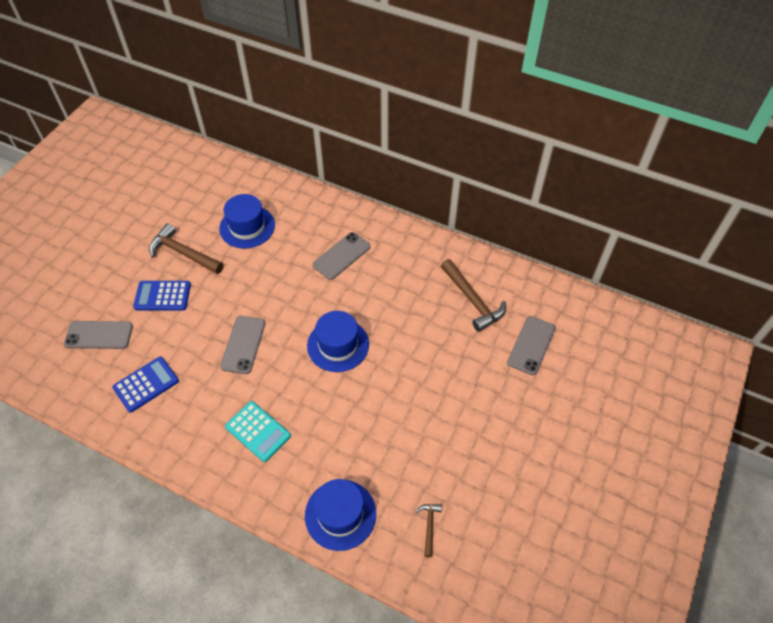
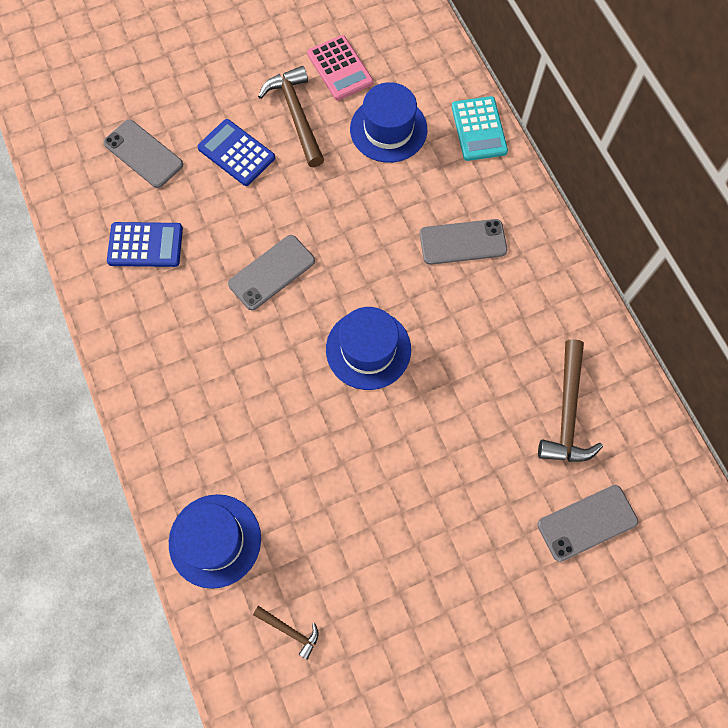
camera: 40 degrees right, 15 degrees up
(189, 213) = (340, 68): none -> pink calculator
(258, 431) = (209, 383): turquoise calculator -> turquoise calculator (479, 129)
(429, 526) = (289, 630): brown hammer -> brown hammer turned 75 degrees clockwise

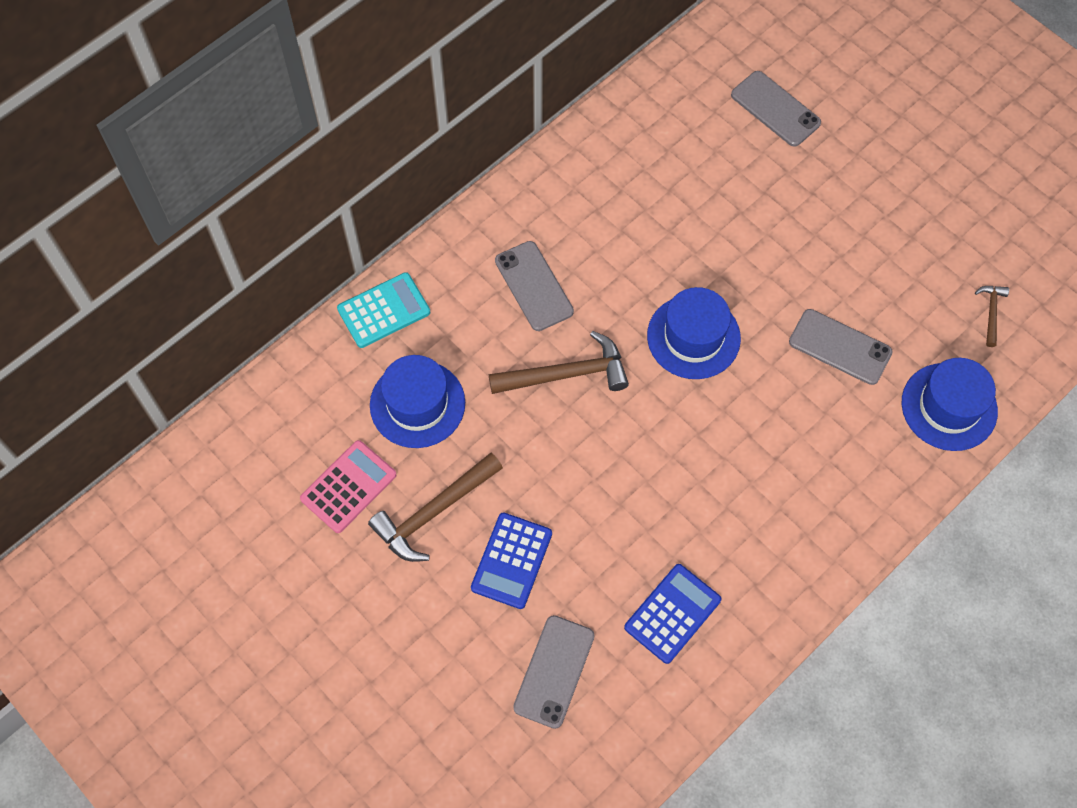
camera: 110 degrees left, 5 degrees down
(145, 245) = (672, 613): blue calculator -> blue calculator turned 60 degrees clockwise
(271, 272) = (648, 462): grey phone -> grey phone (840, 347)
(567, 412) = (678, 148): brown hammer -> brown hammer (566, 374)

